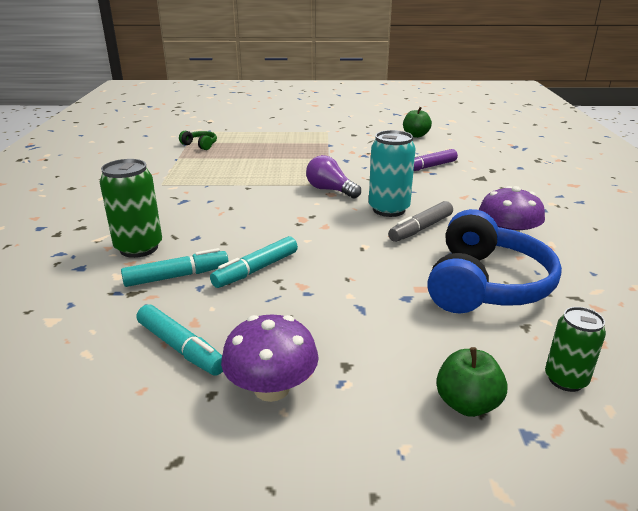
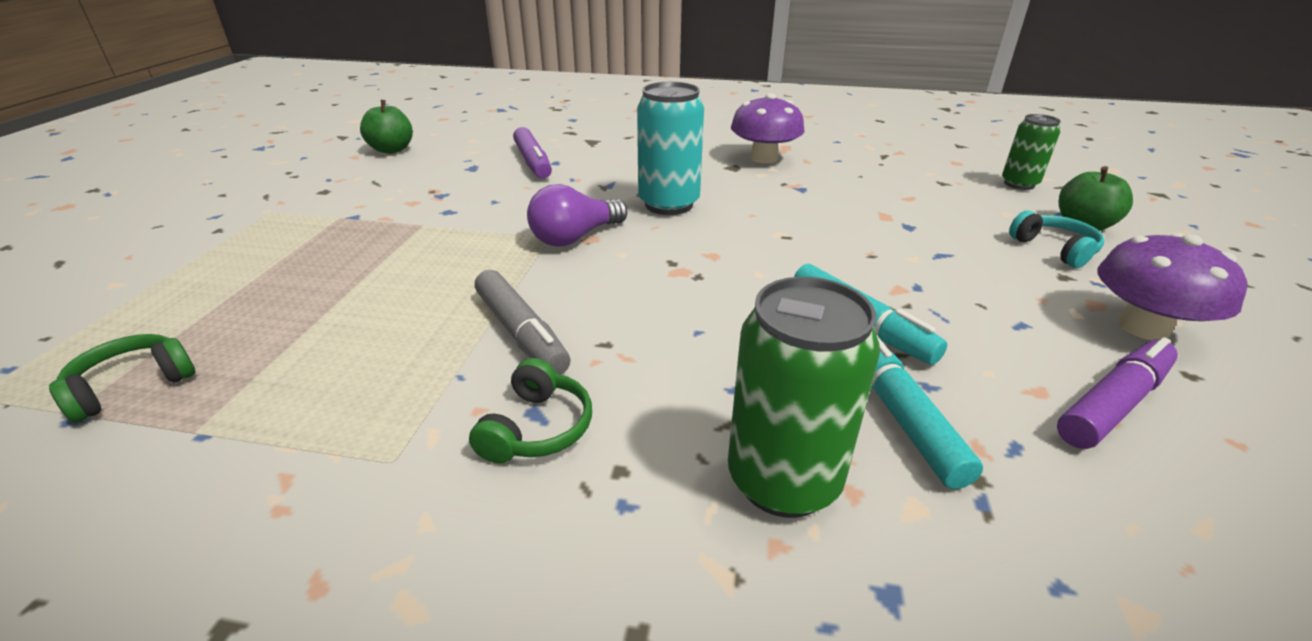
camera: 80 degrees left, 5 degrees up
(174, 202) = (537, 428): none -> green headphones
(181, 348) = (1113, 404): turquoise marker -> purple marker
(398, 370) = (1054, 249): none -> turquoise headphones
(420, 229) = (733, 194): grey marker -> grey marker (521, 333)
(485, 284) = (869, 184): blue headphones -> none

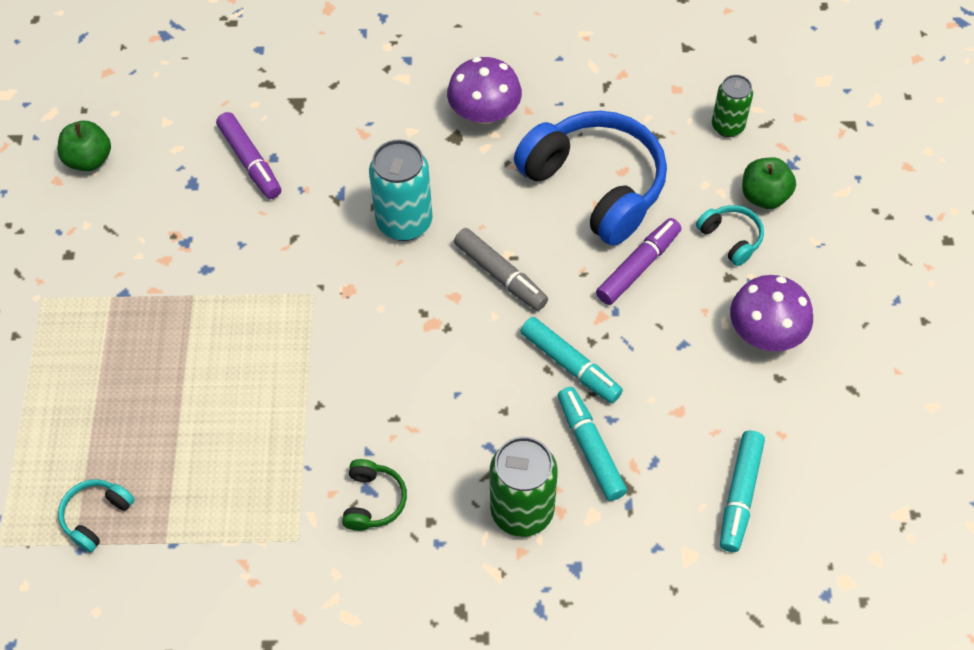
camera: 10 degrees left, 25 degrees up
(132, 386) = (96, 516): green headphones -> turquoise headphones
(521, 333) = (332, 419): grey marker -> grey marker (500, 275)
(575, 237) = (334, 291): purple light bulb -> none
(880, 203) = (595, 186): none -> blue headphones
(1113, 404) = (721, 415): purple marker -> purple marker (638, 267)
(1204, 521) = (739, 495): none -> turquoise marker

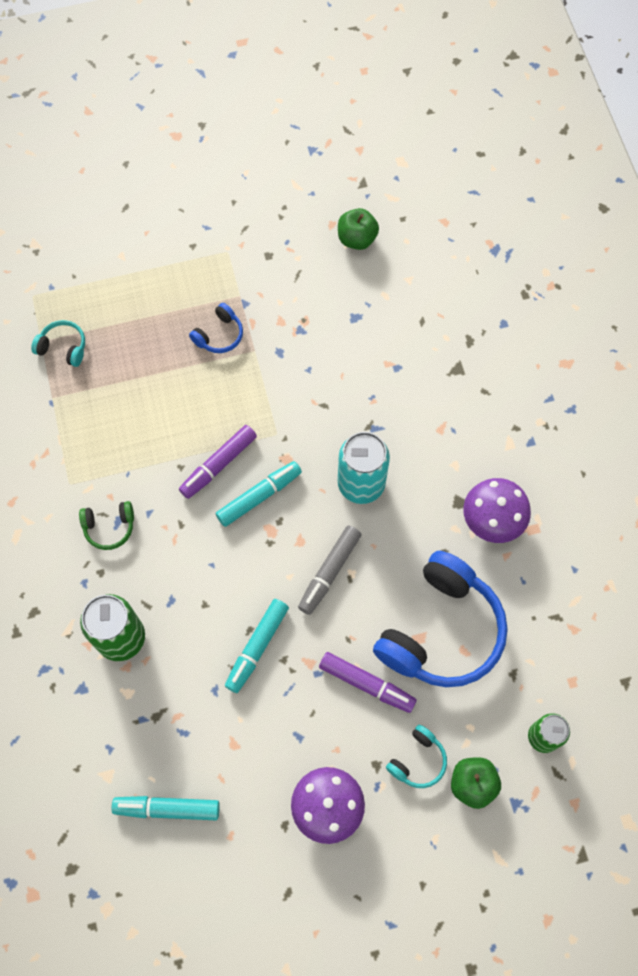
camera: 75 degrees right, 10 degrees up
(156, 329) = (219, 335): none -> blue headphones
(250, 162) = (387, 352): purple marker -> purple marker (218, 465)
(590, 448) = (185, 679): turquoise marker -> turquoise marker (259, 496)

